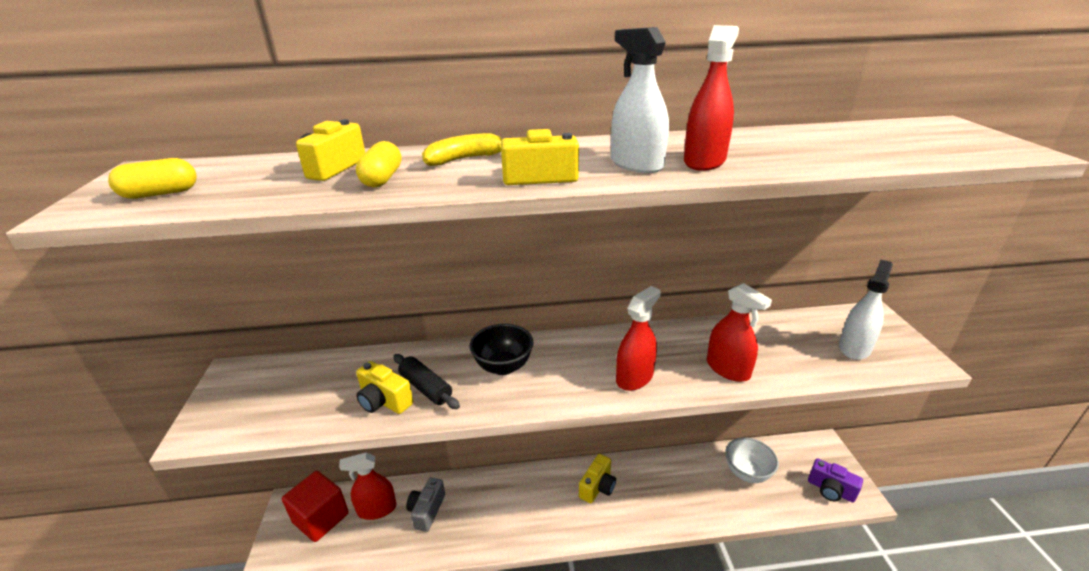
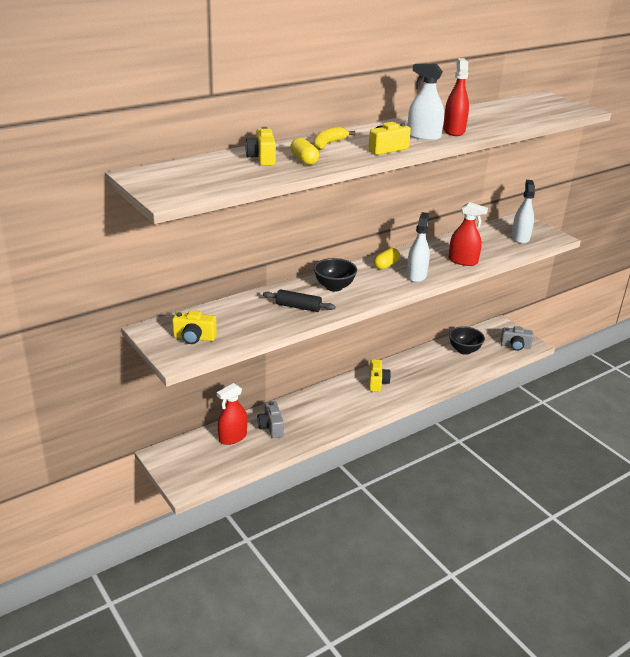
camera: 30 degrees left, 0 degrees up
(160, 194) = (192, 184): yellow capsule -> yellow capsule (386, 265)
(321, 518) = (194, 454): red cube -> none
(384, 401) = (280, 318): yellow camera -> yellow camera (194, 338)
(634, 377) = (416, 275): red spray bottle -> white spray bottle
(747, 473) = (464, 350): white bowl -> black bowl
(830, 490) = (515, 346): purple camera -> grey camera

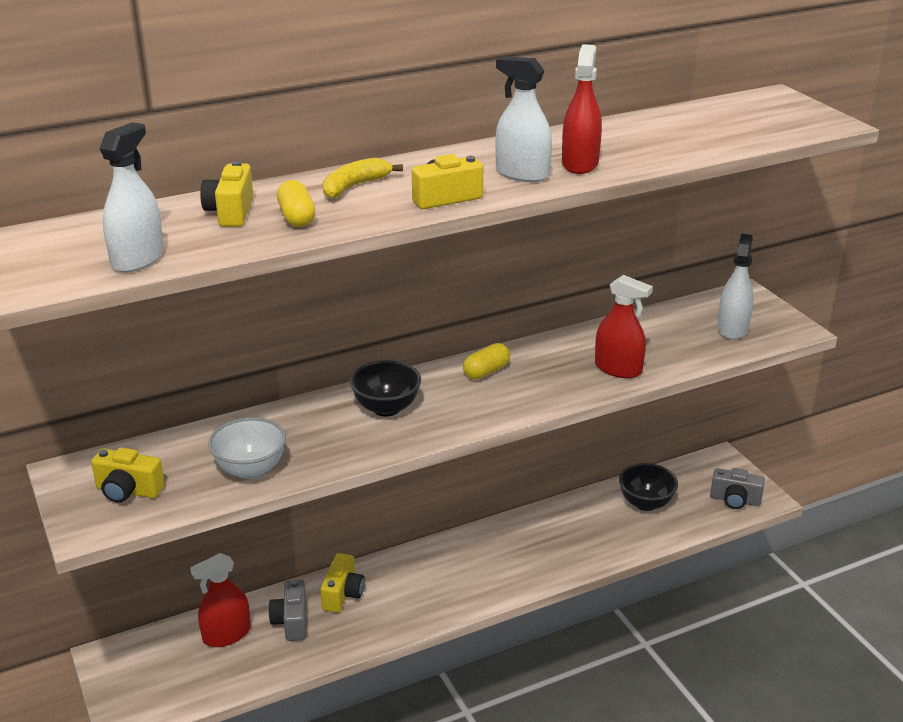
camera: 10 degrees right, 0 degrees up
(265, 323) = (250, 469): none -> white bowl
(298, 307) = (314, 442): black rolling pin -> none
(377, 383) = (485, 553): yellow camera -> yellow camera (343, 594)
(416, 275) = (529, 393): white spray bottle -> white spray bottle (137, 259)

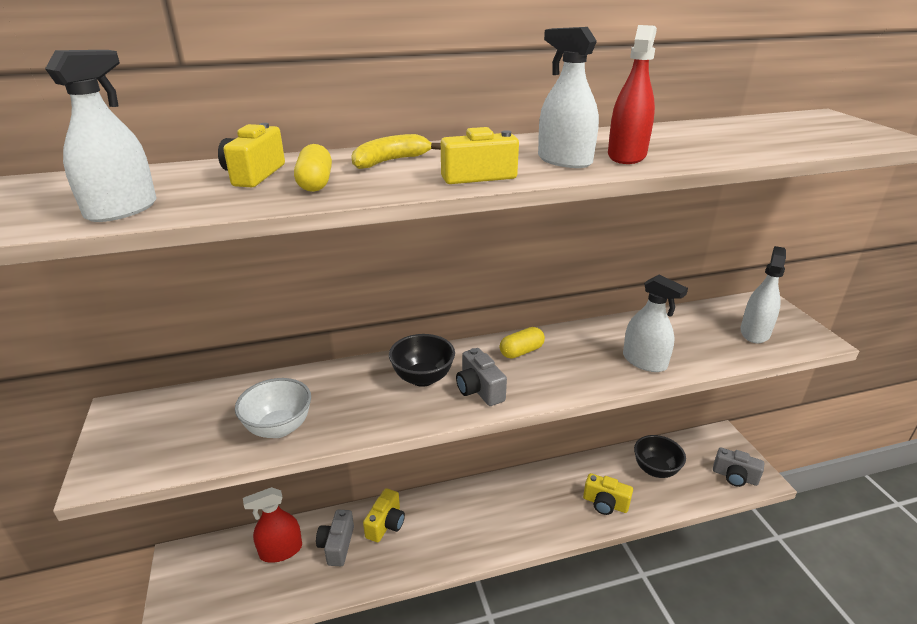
camera: 10 degrees right, 0 degrees up
(128, 491) = (161, 437): yellow camera -> yellow camera (605, 504)
(449, 413) = (479, 390): none -> grey camera
(618, 369) = (644, 361): red spray bottle -> white spray bottle

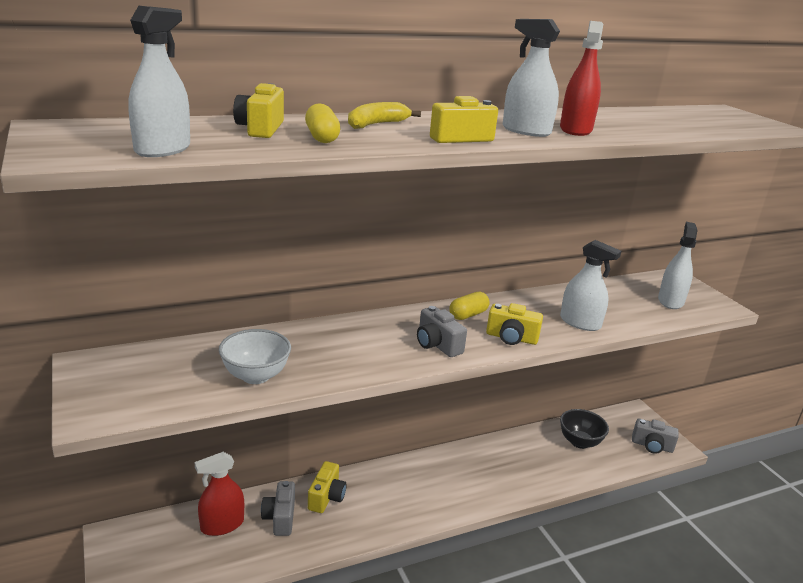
camera: 10 degrees left, 5 degrees down
(423, 378) = (382, 336): black bowl -> none
(605, 504) = (537, 472): yellow camera -> yellow camera (511, 338)

